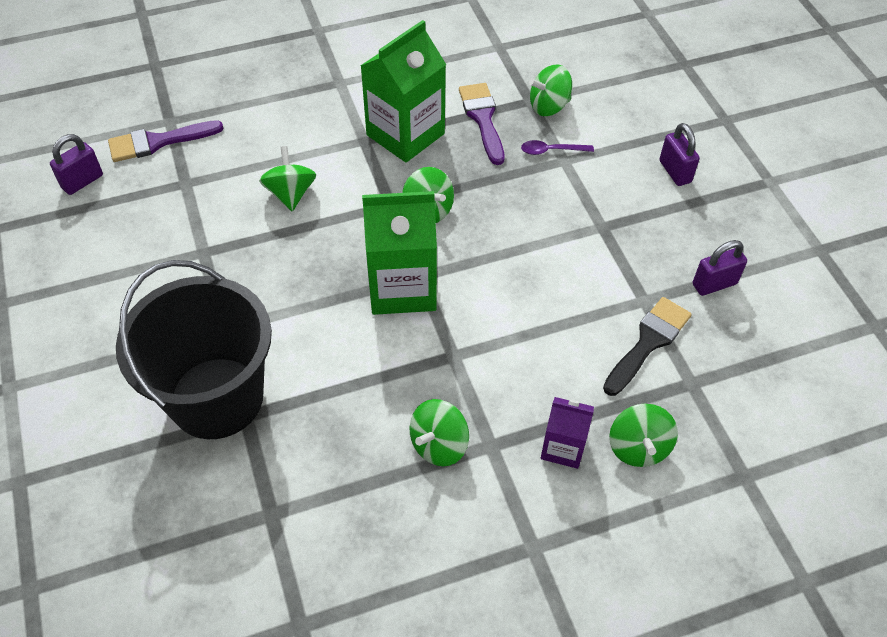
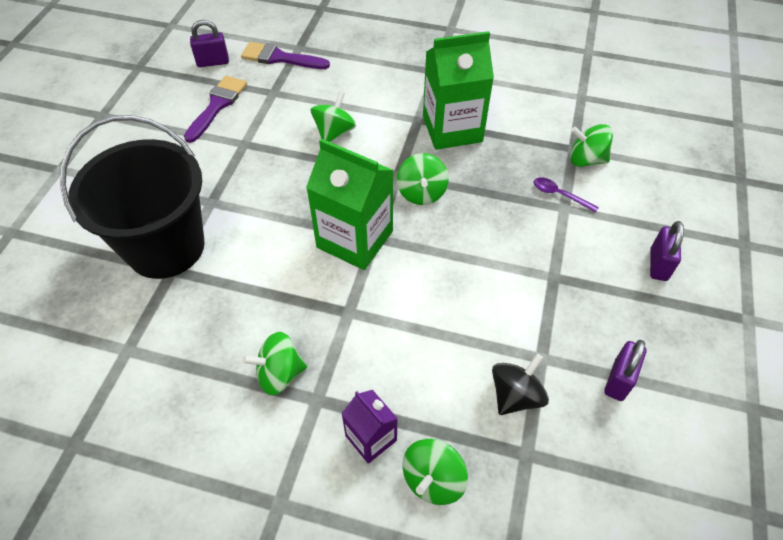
camera: 35 degrees right, 0 degrees up
(483, 119) = (522, 145): purple brush -> purple brush (217, 106)
(648, 342) = (515, 395): black brush -> black spinning top
(714, 284) = (618, 380): purple padlock -> purple padlock turned 75 degrees counterclockwise

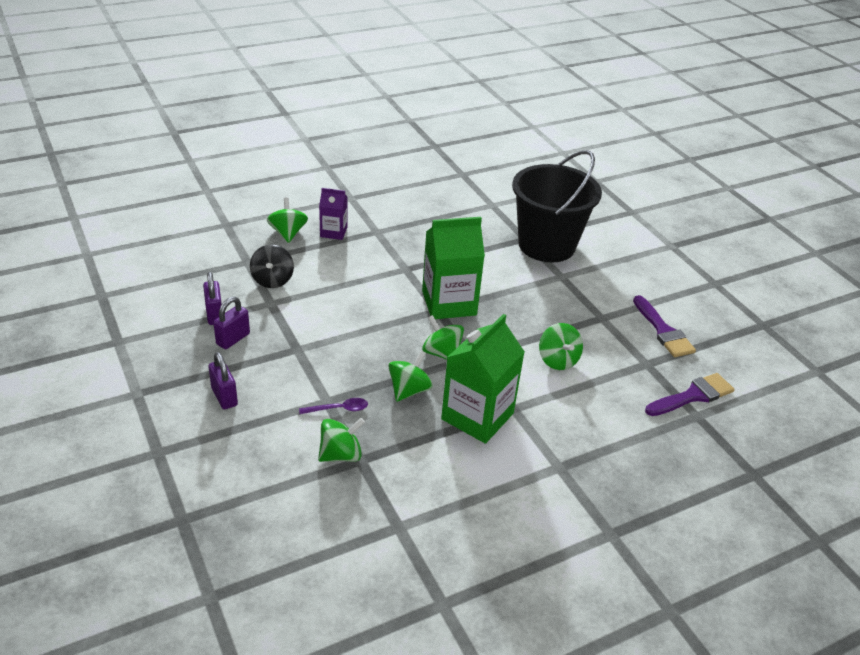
camera: 135 degrees right, 15 degrees down
(213, 62) = (728, 360): purple padlock -> purple padlock (233, 339)
(279, 374) = (407, 231): green spinning top -> green spinning top (409, 390)

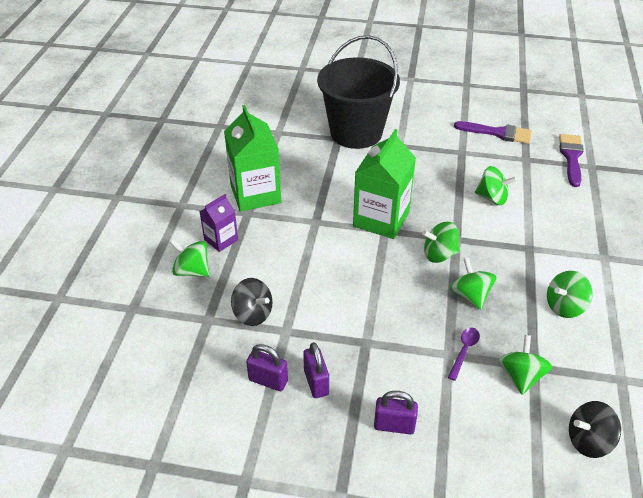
camera: 50 degrees left, 5 degrees up
(303, 523) = (588, 440): none -> black spinning top
(457, 458) = (564, 306): none -> green spinning top
(477, 416) = (525, 272): green carton -> green carton (255, 194)

